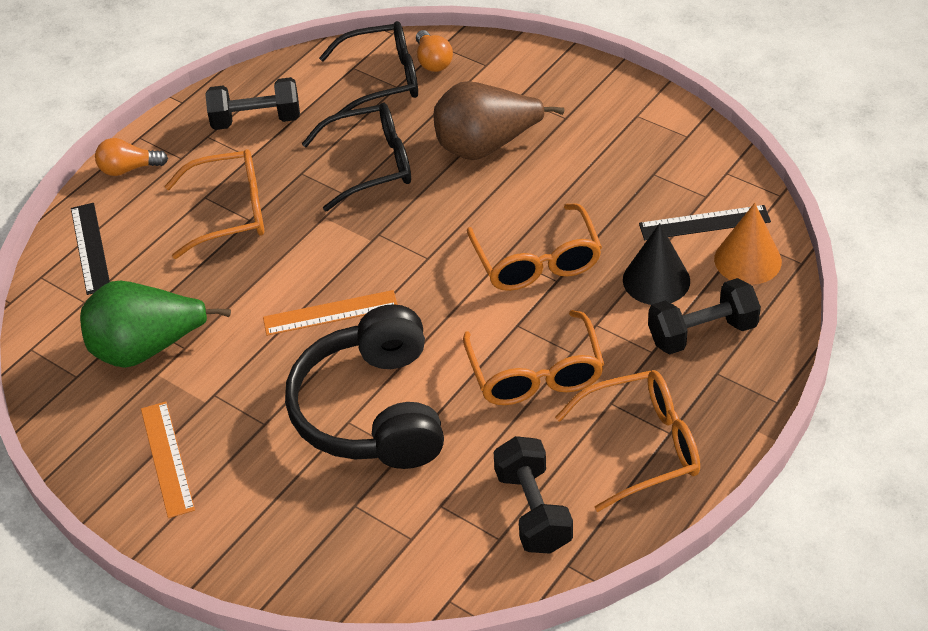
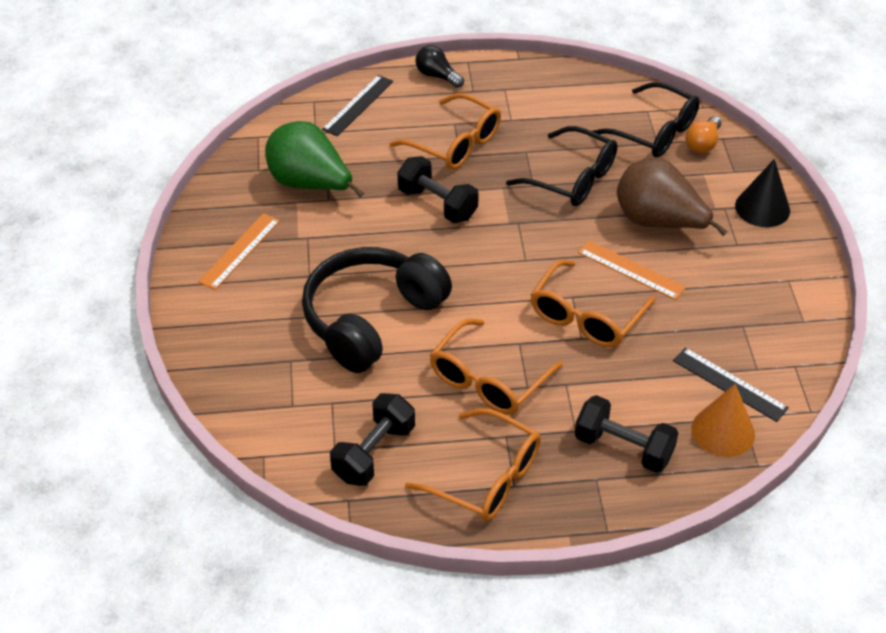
camera: 45 degrees right, 0 degrees up
(128, 169) = (437, 76): orange light bulb -> black light bulb
(256, 120) = (544, 101): black dumbbell -> black dumbbell (437, 204)
(330, 313) = (427, 245): orange ruler -> orange ruler (631, 270)
(656, 280) = (643, 391): black cone -> black cone (762, 208)

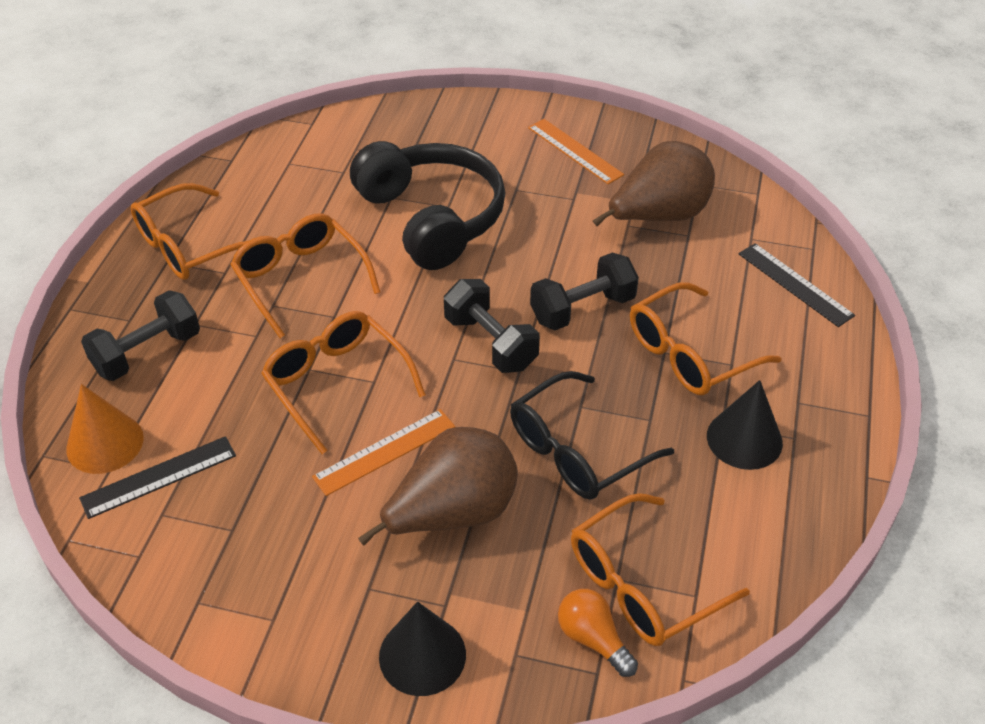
camera: 110 degrees right, 0 degrees up
(310, 184) = (658, 216): green pear -> brown pear
(374, 453) = (268, 184): black dumbbell -> black dumbbell (491, 343)
(437, 76) = (841, 374): black light bulb -> none
(518, 109) = (744, 439): none -> black cone
(654, 132) = (641, 585): black glasses -> orange glasses

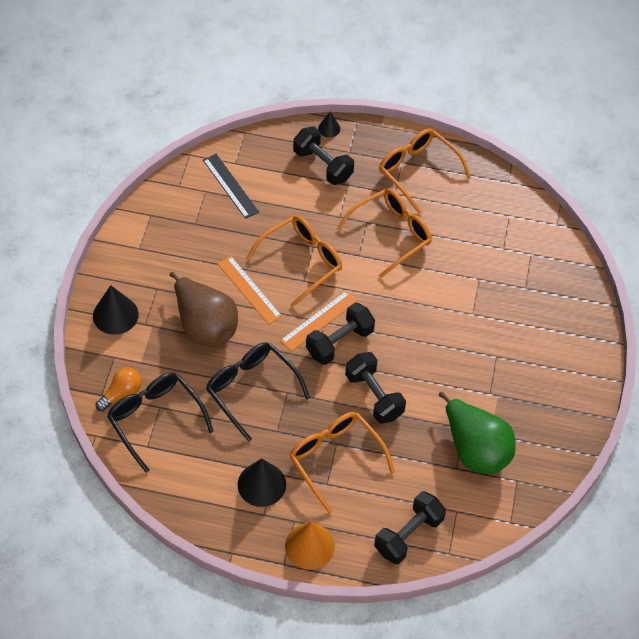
camera: 85 degrees right, 10 degrees up
(72, 343) = (329, 128): none -> black cone
(105, 443) = (254, 158): orange cone -> orange cone (309, 546)
(432, 218) = (458, 304): black headphones -> none
(575, 151) = (547, 395): orange ruler -> orange ruler (319, 320)
(641, 585) = (155, 419): orange glasses -> black glasses
(658, 216) = (475, 449): brown pear -> green pear
(795, 284) = (408, 535): black ruler -> black dumbbell

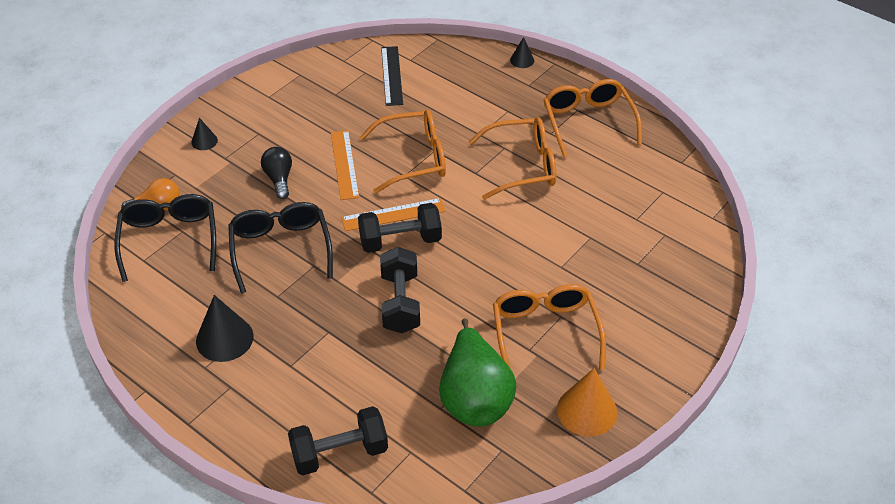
camera: 30 degrees right, 10 degrees down
(115, 315) = (204, 141): black cone -> black cone, size x0.54
(205, 325) = (279, 179): brown pear -> black light bulb
(309, 546) = (227, 418): orange cone -> orange cone (587, 410)
(323, 165) = (494, 87): black dumbbell -> none
(335, 458) = (316, 345): orange glasses -> orange glasses (545, 332)

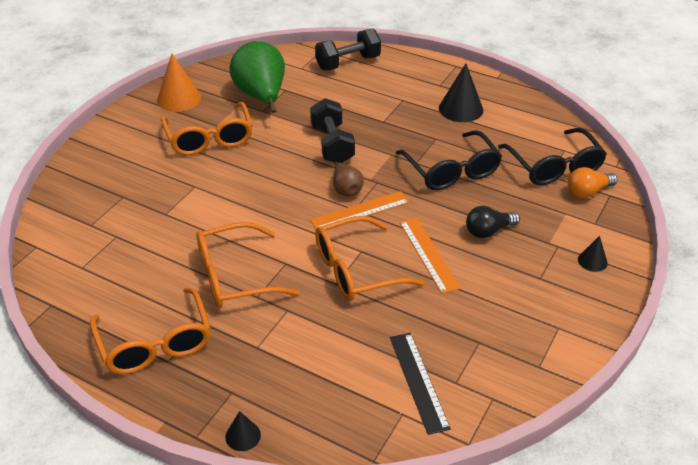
camera: 170 degrees right, 5 degrees down
(279, 179) = (488, 231): black light bulb -> black light bulb turned 90 degrees clockwise
(400, 241) = (346, 189): black dumbbell -> brown pear

